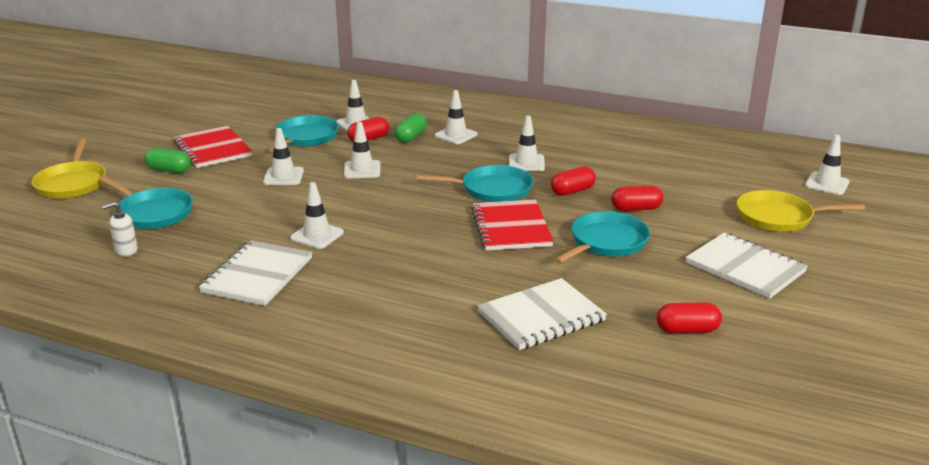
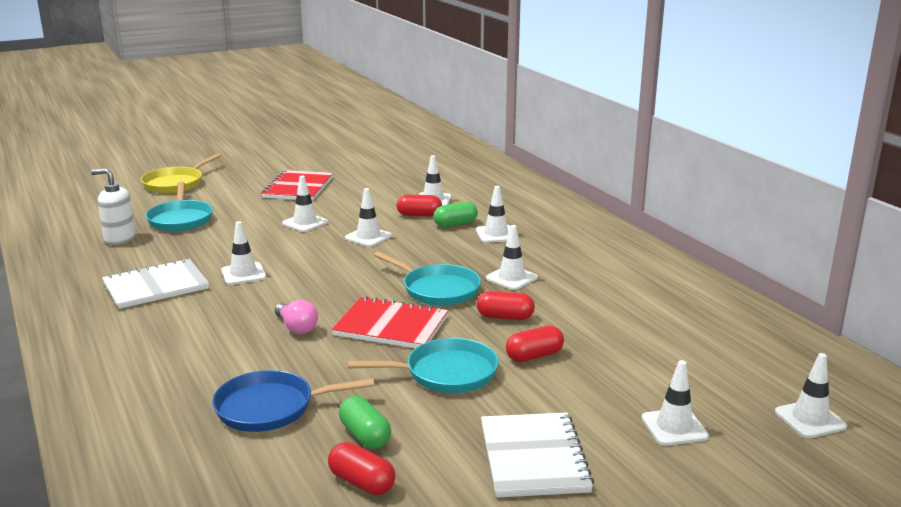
camera: 40 degrees right, 5 degrees down
(126, 251) = (119, 239): white soap dispenser -> white soap dispenser, size x1.53
(169, 170) = (244, 193): green capsule -> green capsule (365, 435)
(305, 138) = (375, 199): turquoise pan -> none
(446, 257) = (296, 327): none -> pink light bulb
(511, 227) = (391, 326): red notebook -> red notebook turned 75 degrees clockwise
(541, 316) = (271, 407): white notebook -> blue pan
(636, 209) = (534, 356): red capsule -> red capsule turned 60 degrees counterclockwise
(778, 217) = (674, 427): yellow pan -> white traffic cone

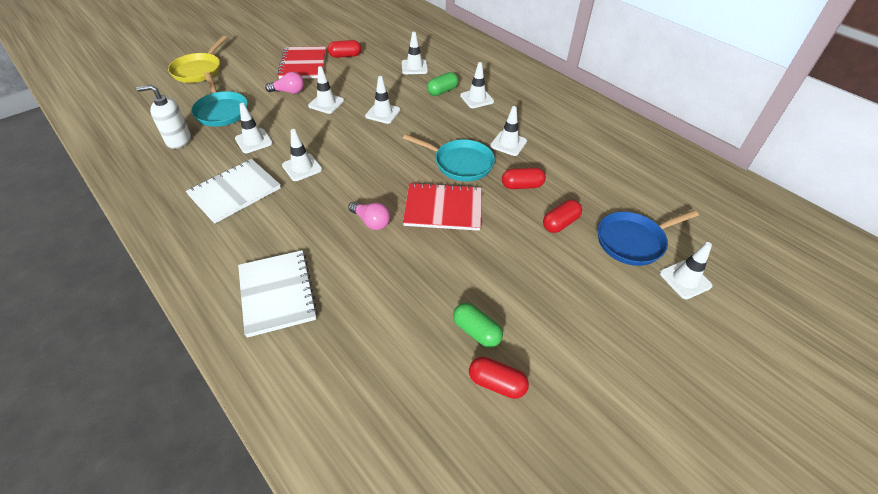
camera: 15 degrees left, 25 degrees up
(267, 209) = (288, 91): none -> pink light bulb
(271, 407) = (390, 315): blue pan -> blue pan (633, 241)
(419, 215) = (411, 84): red capsule -> red capsule (345, 56)
(446, 373) = (506, 252): turquoise pan -> none
(534, 457) = (606, 329): white notebook -> white notebook (277, 293)
(810, 419) = (765, 255): white traffic cone -> white traffic cone (253, 141)

